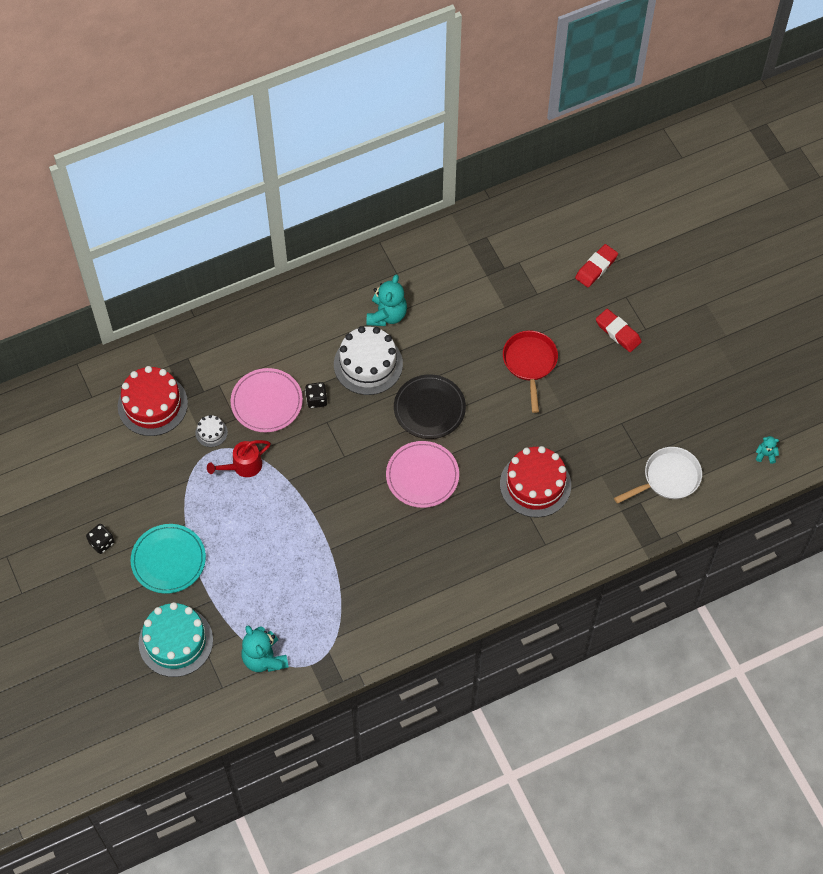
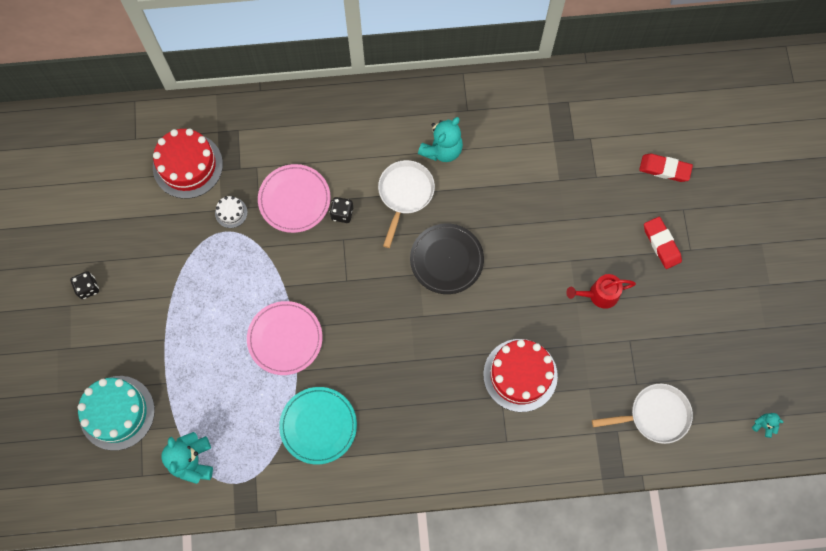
camera: 20 degrees right, 10 degrees up
(168, 560) = (142, 327): turquoise plate -> turquoise plate (318, 426)
(242, 466) = (247, 257): red watering can -> red watering can (599, 295)
(368, 364) = (405, 194): white cake -> white pan
(422, 476) = (413, 327): pink plate -> pink plate (285, 339)
(530, 363) = (562, 246): red pan -> none
(596, 268) = (664, 169): red eraser -> red eraser turned 45 degrees clockwise

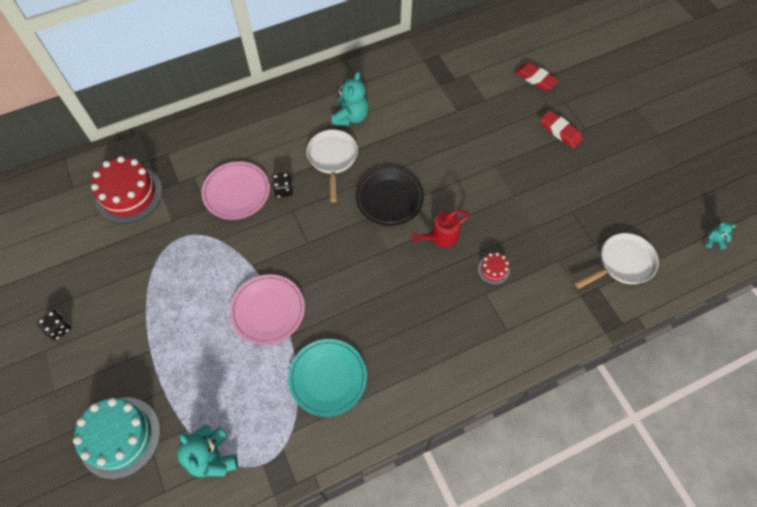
camera: 20 degrees left, 10 degrees down
(231, 212) = (181, 220): white cake -> none
(520, 375) = (493, 269): red cake -> red cake, size x0.46
(599, 295) = (529, 184): red watering can -> red watering can (440, 237)
(664, 169) = (535, 78): red eraser -> red eraser turned 45 degrees clockwise

